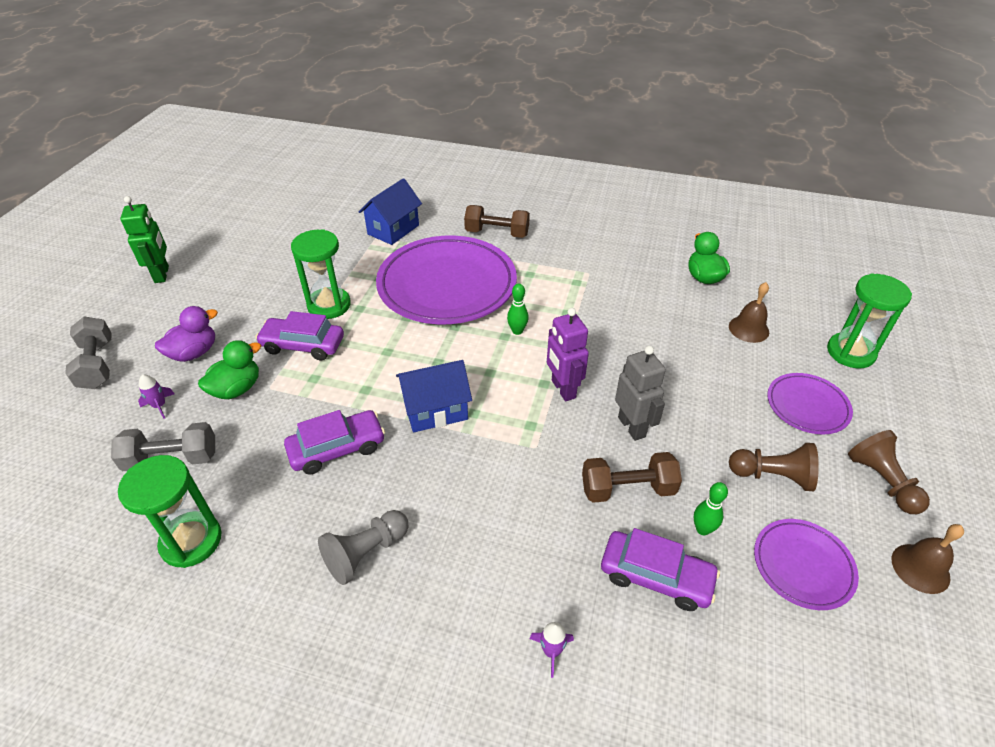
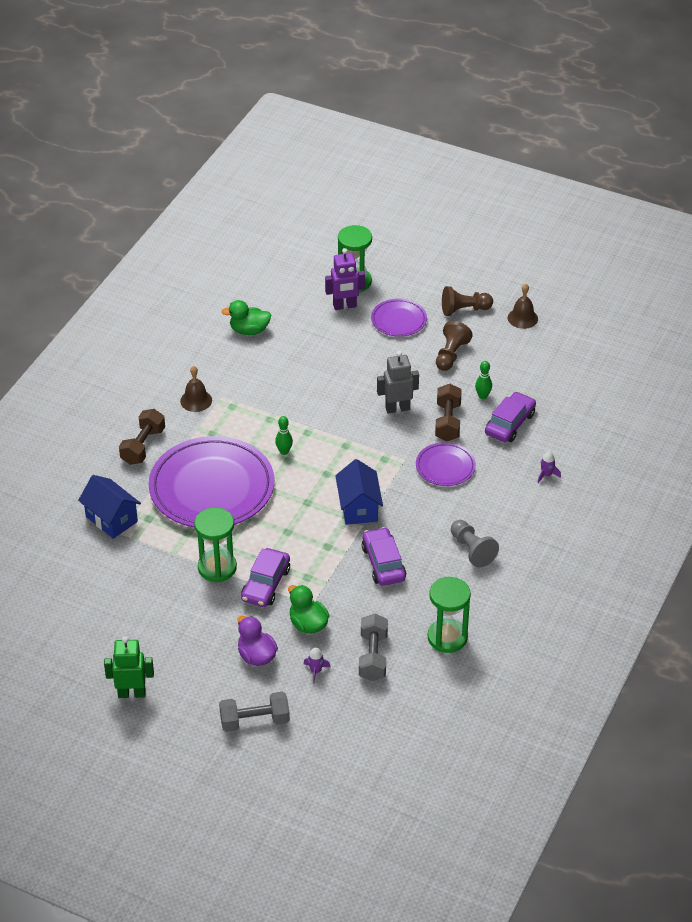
camera: 80 degrees left, 0 degrees up
(563, 389) = (354, 436): purple robot -> purple robot (344, 306)
(748, 329) = (316, 324): brown bell -> brown bell (196, 400)
(802, 566) = (513, 362): purple plate -> purple plate (445, 467)

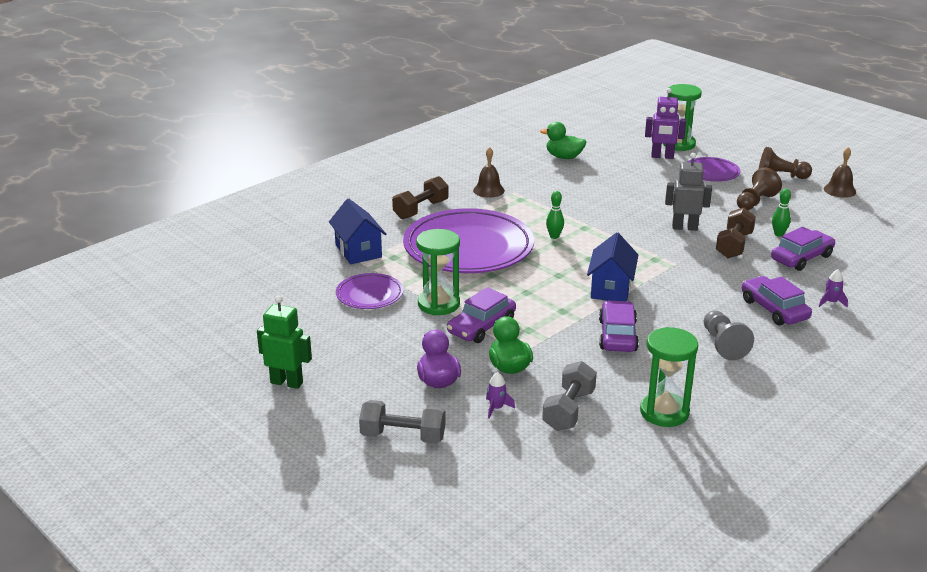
camera: 20 degrees right, 15 degrees down
(445, 467) = (718, 276): purple plate -> purple plate (369, 295)
(502, 496) = (774, 309): none -> purple car

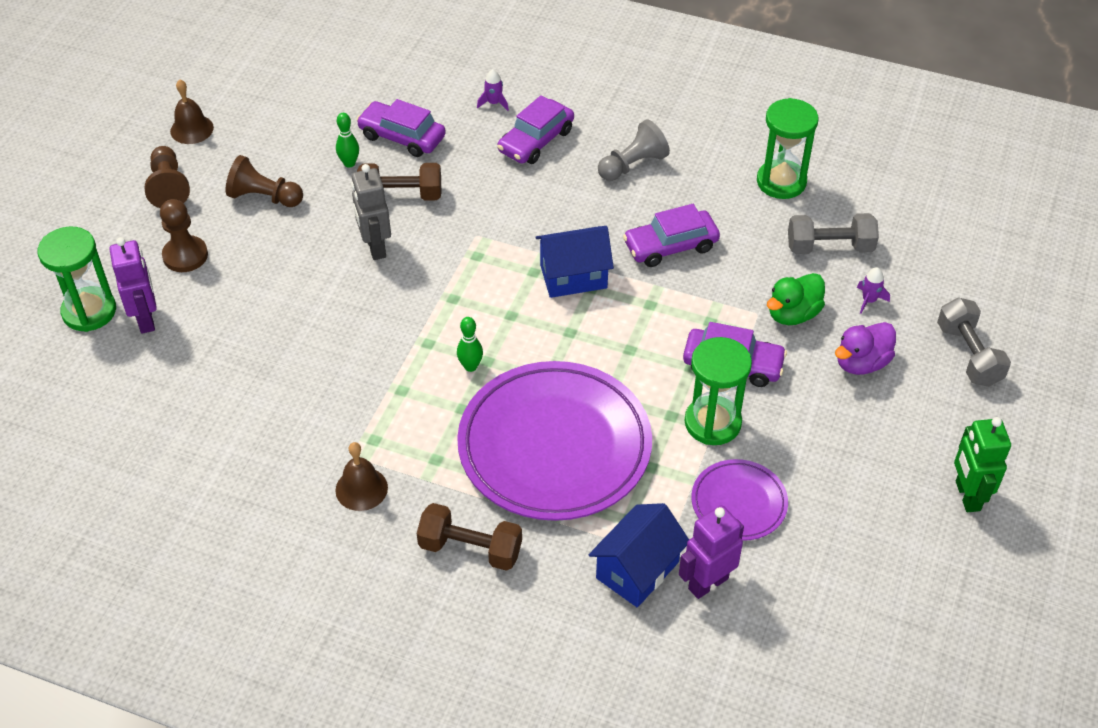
camera: 115 degrees left, 20 degrees up
(327, 269) = (707, 583): none -> purple robot
(564, 157) = (194, 435): green duck -> none
(711, 173) = (185, 255): purple plate -> brown pawn

